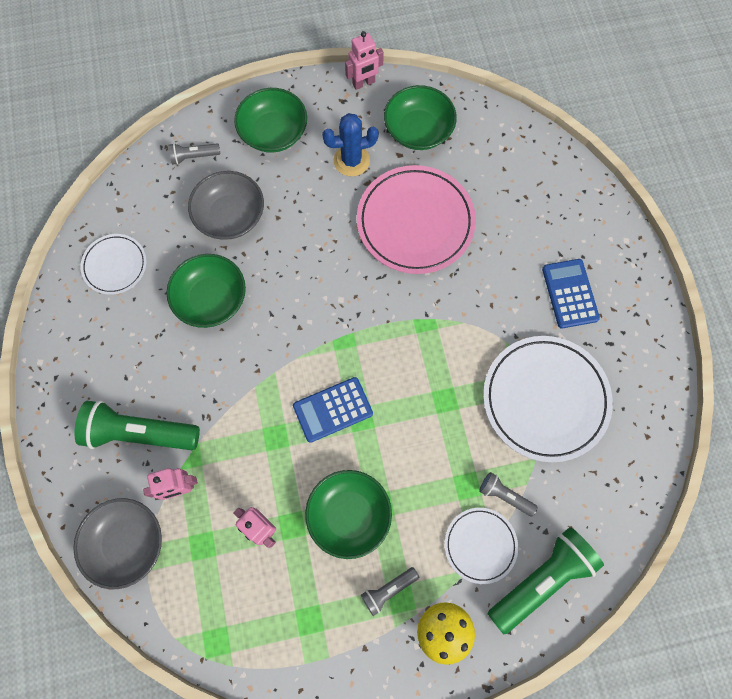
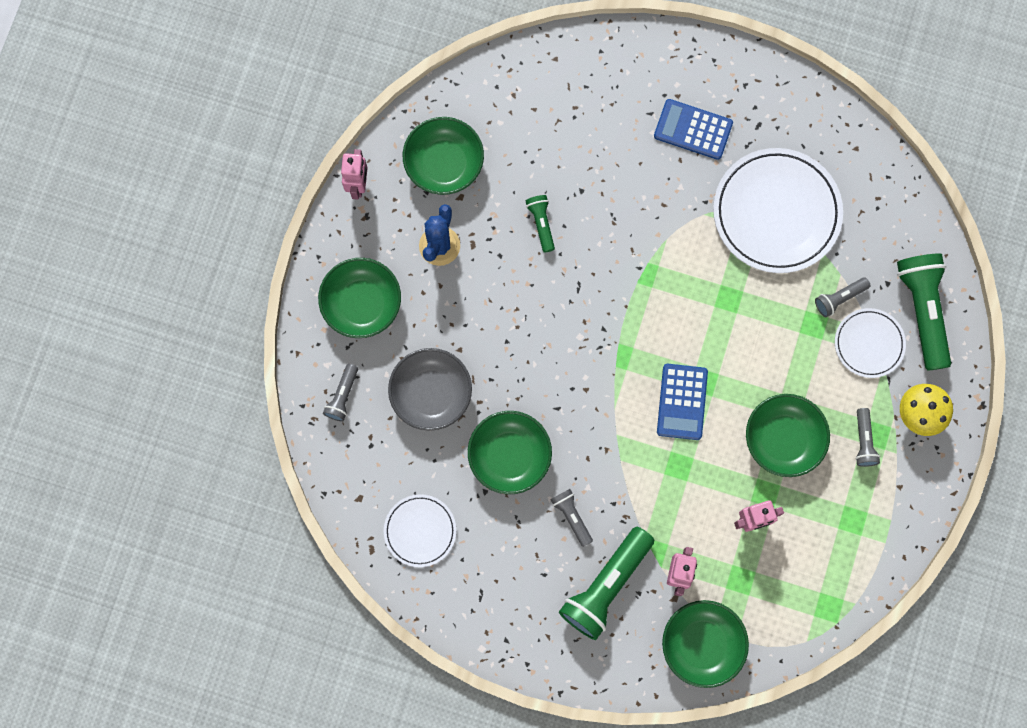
camera: 60 degrees left, 5 degrees up
(127, 543) = (702, 644): grey bowl -> green bowl
(185, 373) = (571, 517): none -> grey flashlight
(415, 222) = (541, 224): pink plate -> green flashlight

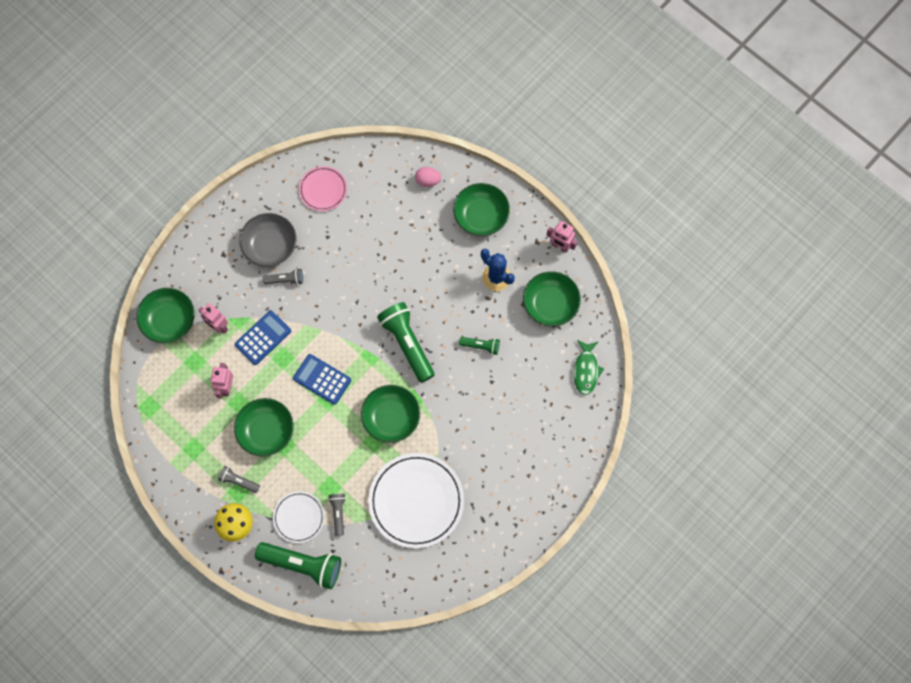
camera: 115 degrees right, 5 degrees down
(343, 396) = (428, 181): grey flashlight -> pink egg
(420, 531) = (323, 190): white plate -> pink plate
(431, 393) = (403, 232): grey bowl -> grey bowl (270, 246)
(509, 456) = (341, 260): green bowl -> green bowl (391, 417)
(511, 84) = (586, 370): none -> green fish
(606, 586) = (233, 281): green flashlight -> green flashlight (407, 344)
(693, 129) = (500, 474): blue calculator -> blue calculator (263, 338)

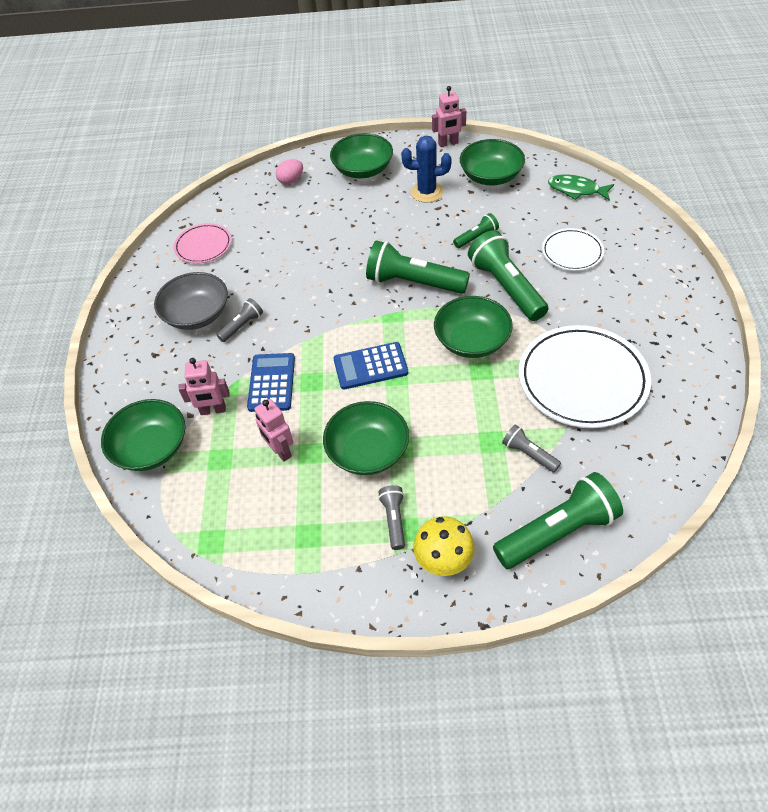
camera: 40 degrees left, 20 degrees down
(238, 481) = (394, 520): grey flashlight -> grey flashlight turned 105 degrees clockwise
(299, 517) = (496, 493): white plate -> white plate (572, 252)
(452, 400) = (506, 287): none -> green flashlight
(586, 370) = (576, 190): green fish -> green fish turned 150 degrees clockwise

